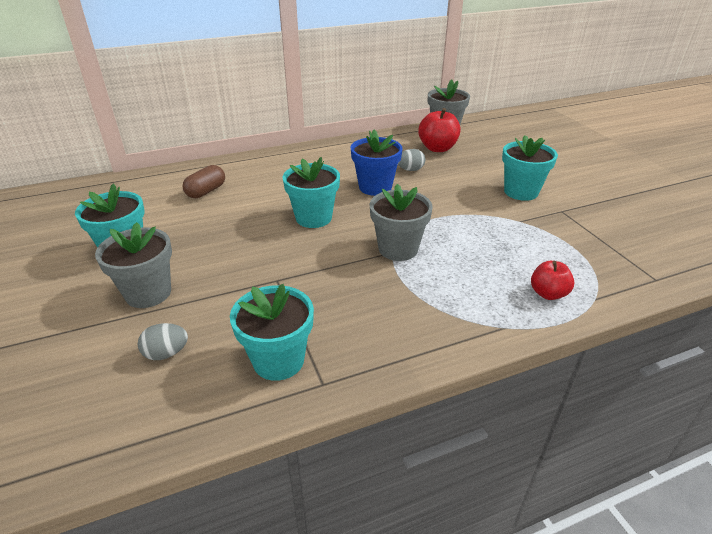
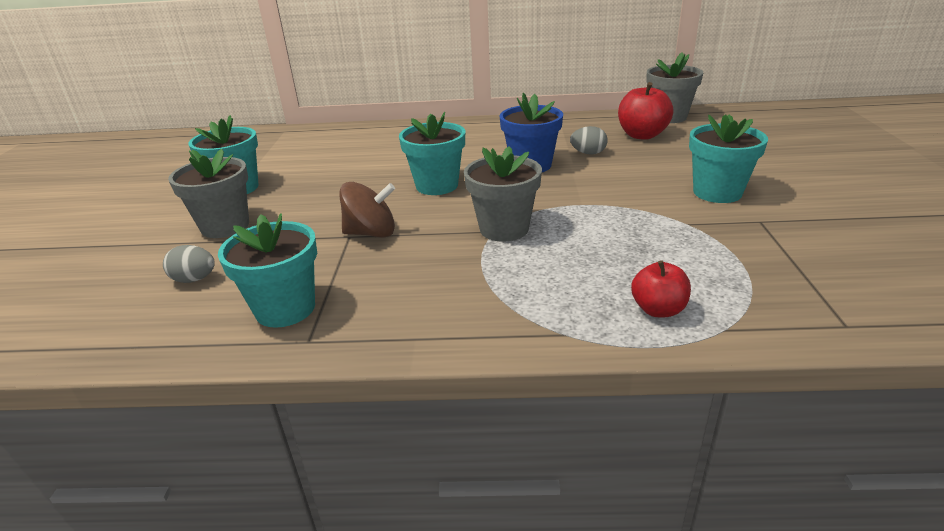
camera: 25 degrees right, 5 degrees down
(206, 191) = (352, 149): brown capsule -> none
(294, 273) = (371, 233): none -> brown spinning top

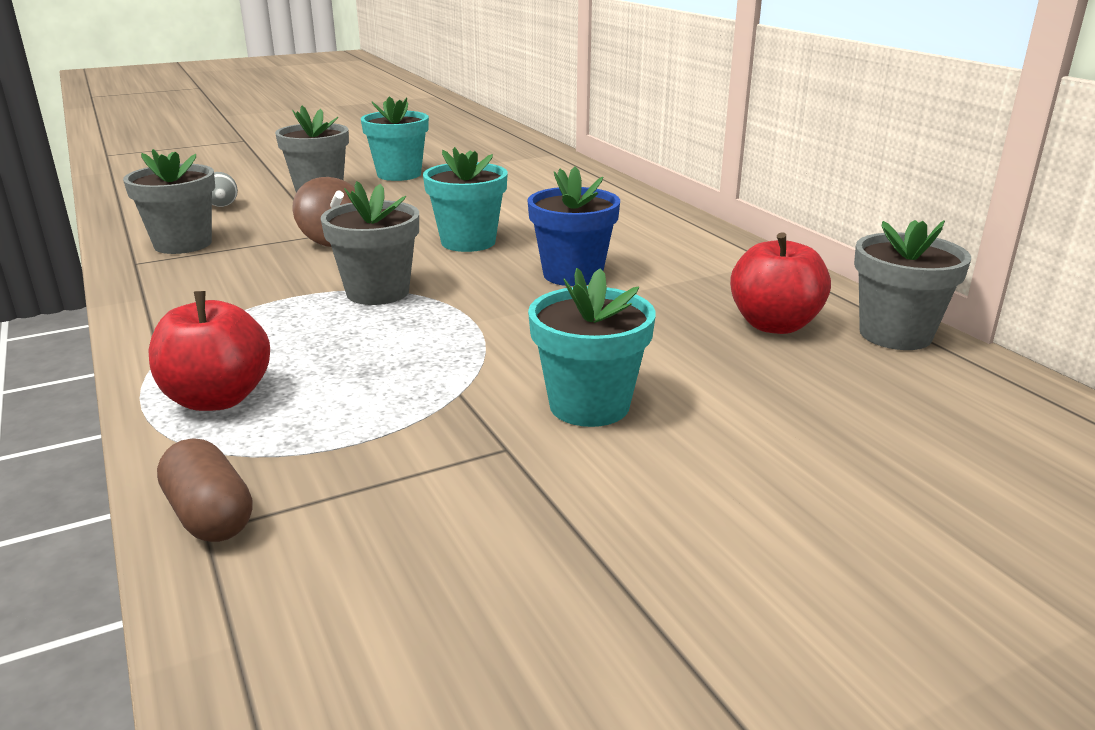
camera: 60 degrees right, 5 degrees down
(285, 309) = (183, 244): turquoise flower pot -> grey flower pot
(588, 153) = (653, 300): grey egg -> none
(658, 309) = (217, 399): red apple -> red apple, size x1.57
(828, 322) = (210, 515): none -> brown capsule

